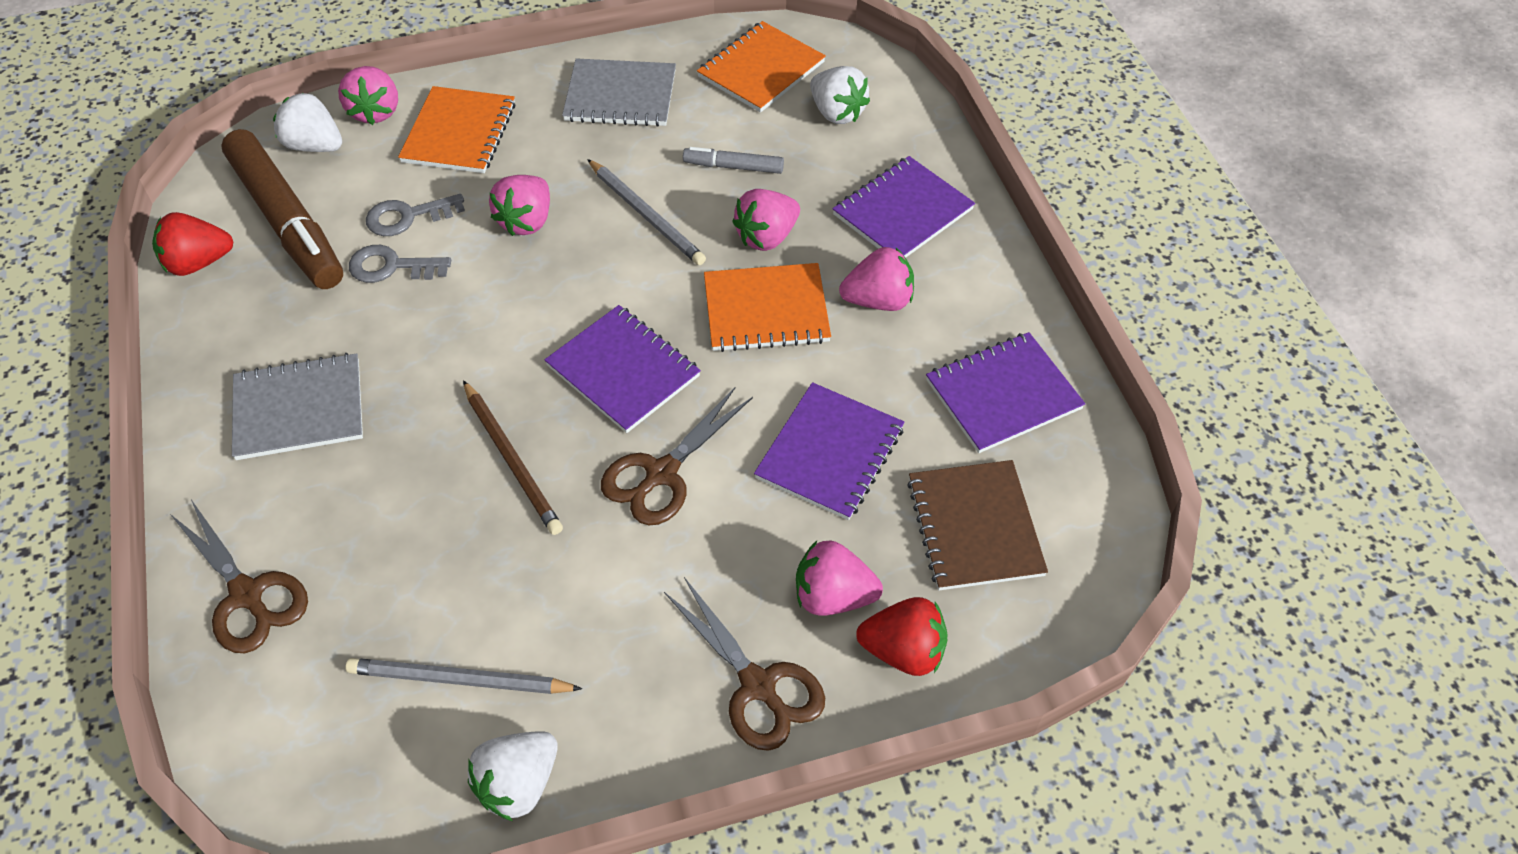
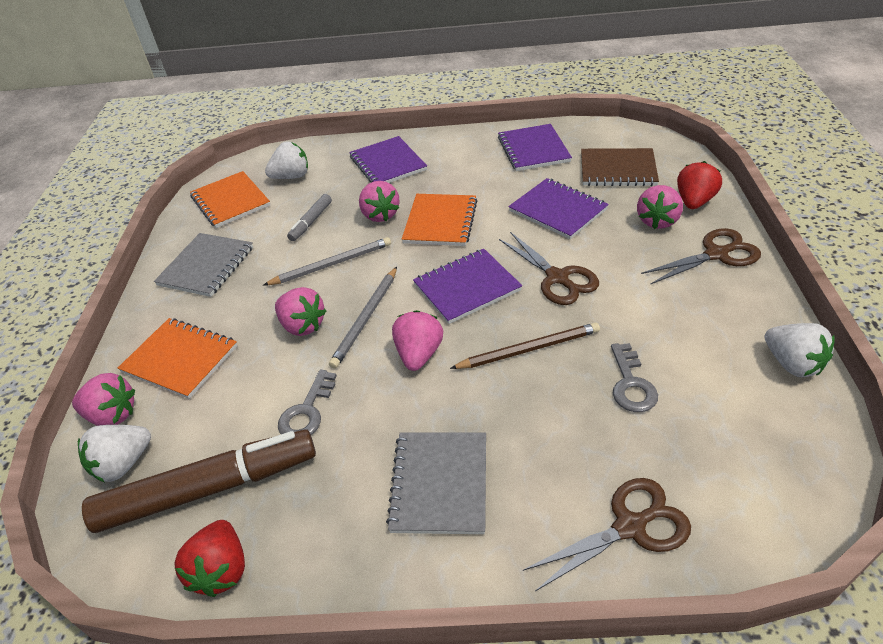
camera: 70 degrees left, 10 degrees down
(407, 217) = (256, 398): grey key -> grey key (631, 384)
(459, 680) = (713, 389): grey pencil -> grey pencil (366, 318)
(878, 300) = (451, 180): pink strawberry -> pink strawberry (419, 354)

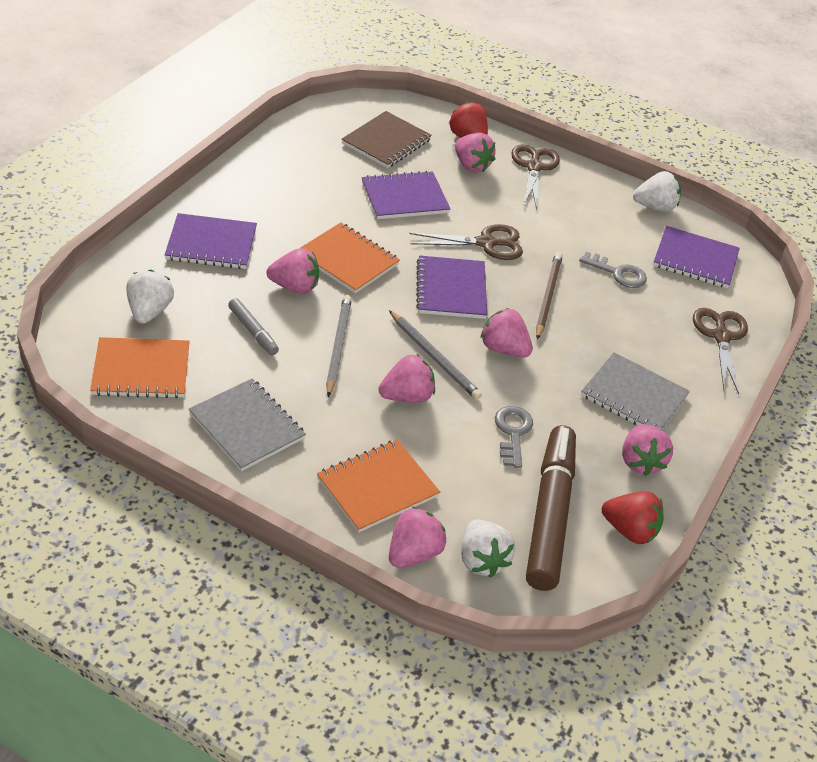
camera: 70 degrees left, 0 degrees up
(307, 411) = (513, 432): grey key -> grey key turned 135 degrees counterclockwise
(337, 534) = (640, 461): none -> pink strawberry
(533, 149) = (301, 160): purple notebook -> purple notebook (695, 259)

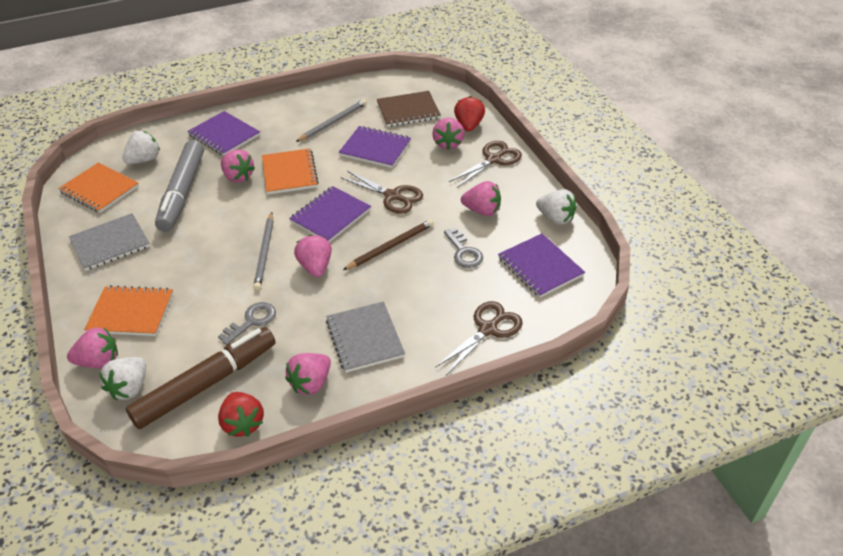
camera: 45 degrees right, 0 degrees up
(247, 426) = (110, 244): grey notebook -> grey notebook turned 60 degrees clockwise
(253, 331) = (182, 193): grey marker -> grey marker, size x2.17
(338, 346) = (217, 221): grey pencil -> grey pencil (333, 122)
(406, 396) = (217, 268): pink strawberry -> pink strawberry (482, 211)

